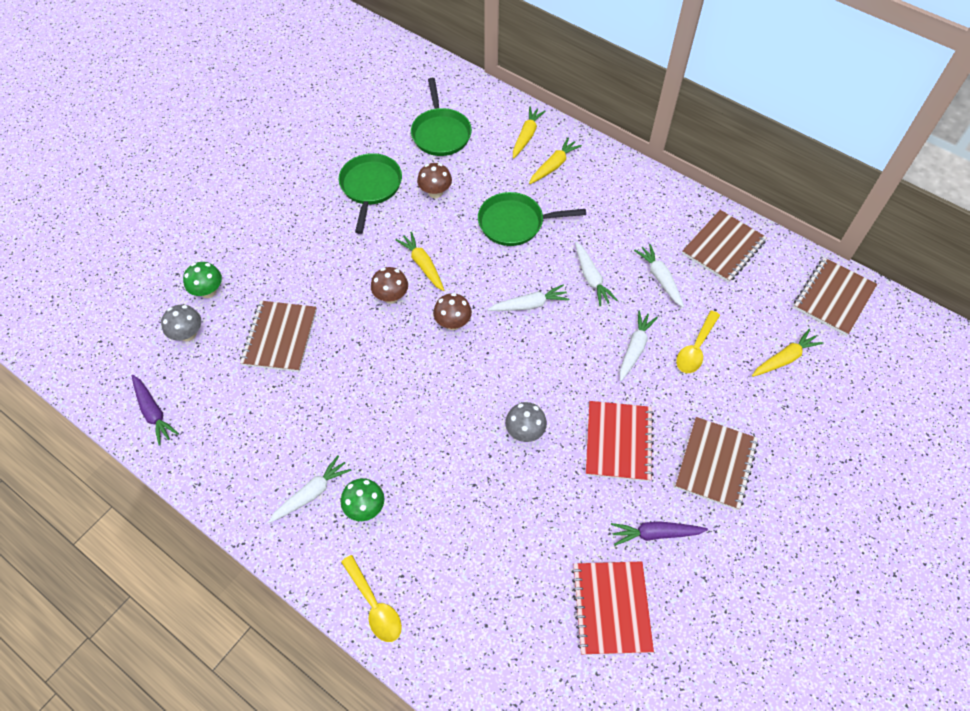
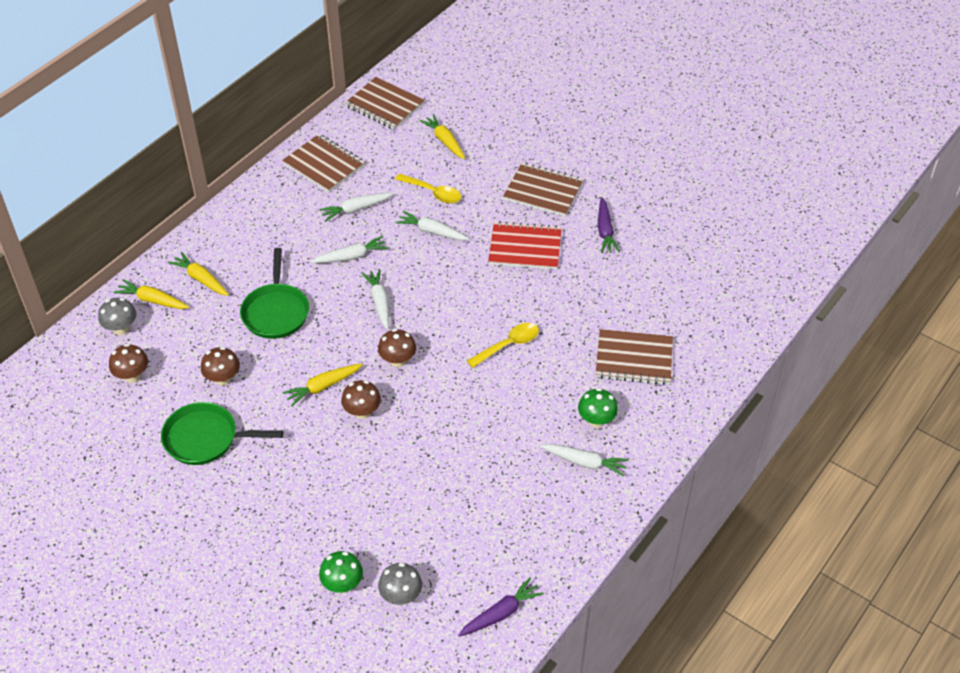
camera: 90 degrees left, 10 degrees down
(280, 337) = (409, 506): brown notebook -> brown notebook (634, 359)
(312, 493) = (584, 462): white carrot -> white carrot turned 150 degrees clockwise
(374, 605) = (683, 409): yellow spoon -> yellow spoon (508, 345)
(440, 133) = (132, 376): green pan -> brown mushroom
(525, 432) = (517, 308): grey mushroom -> grey mushroom (121, 328)
(611, 608) = (667, 260): red notebook -> none

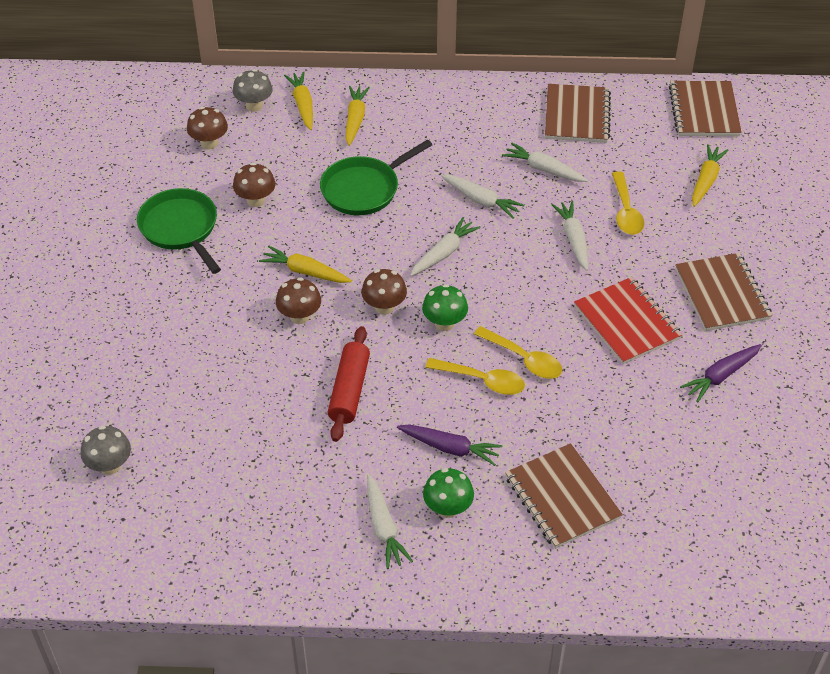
camera: 55 degrees right, 0 degrees up
(342, 584) = (93, 414): green mushroom -> green mushroom (444, 323)
(455, 419) = (349, 390): none -> red rolling pin
(501, 613) = (144, 556): purple carrot -> purple carrot (450, 448)
(509, 314) = (524, 359): none -> yellow spoon

